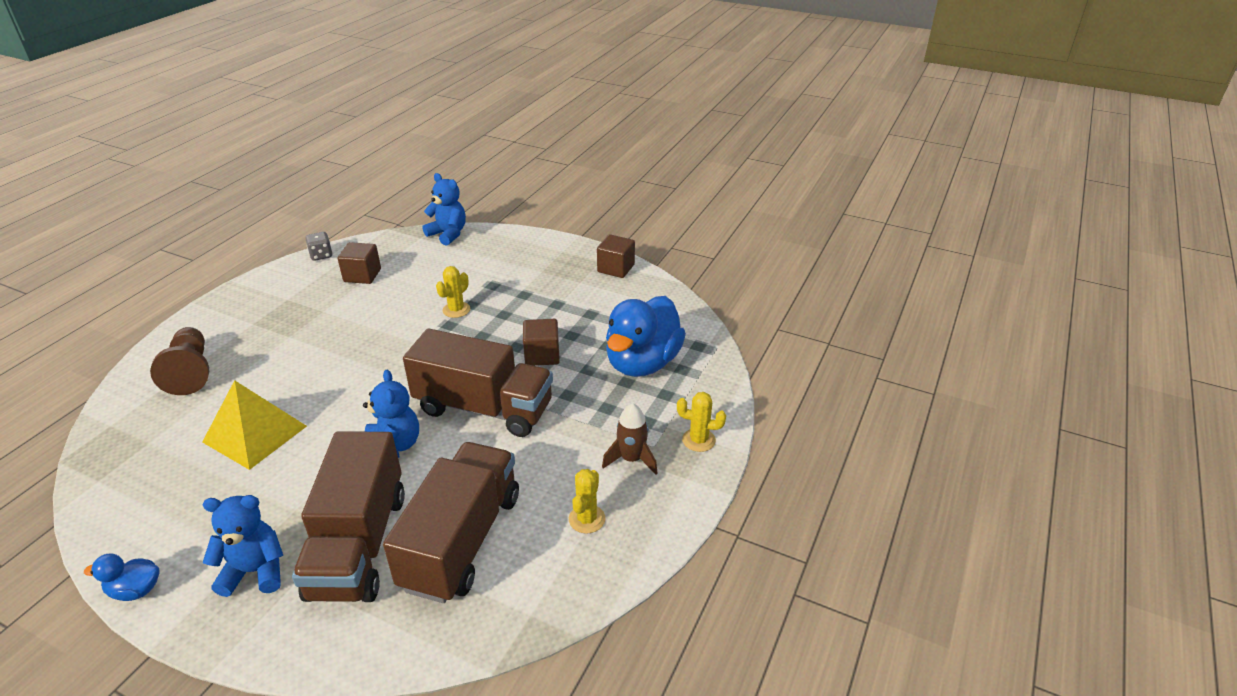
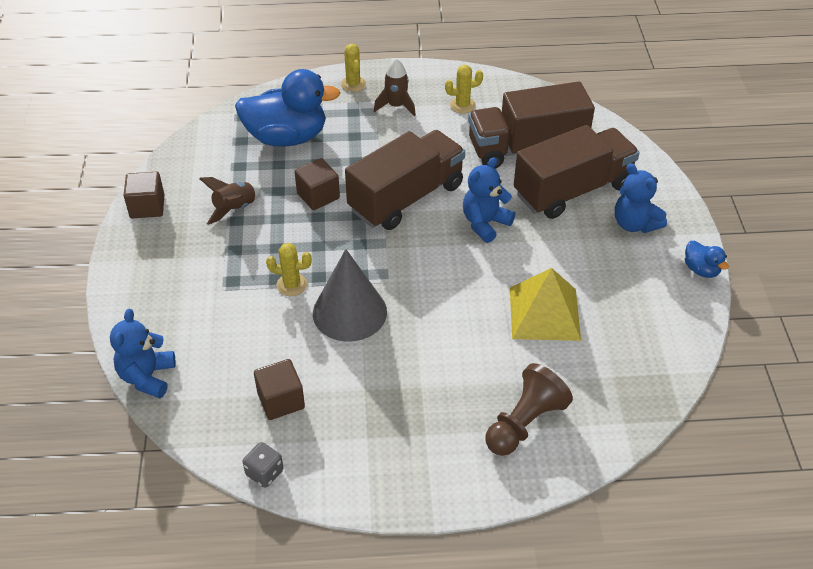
camera: 120 degrees left, 10 degrees up
(396, 328) = (349, 312): none -> grey cone
(484, 408) = (406, 198): brown truck -> brown truck turned 60 degrees clockwise
(571, 307) = (235, 209): none -> brown rocket

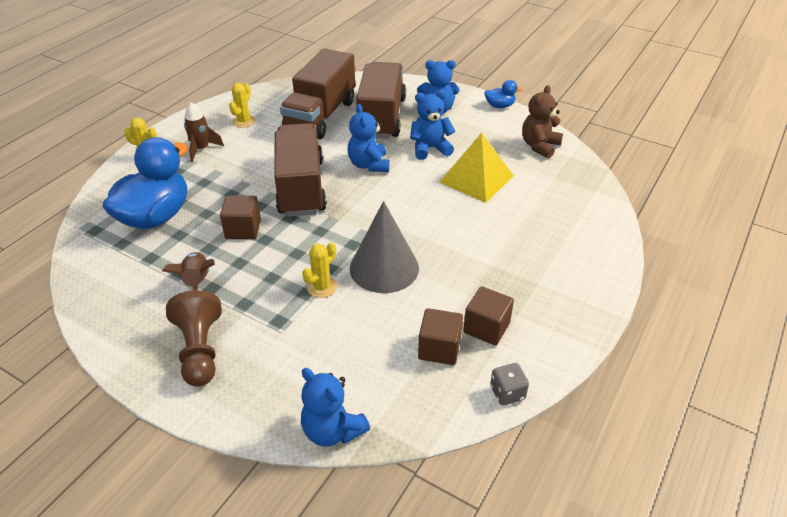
camera: 55 degrees left, 5 degrees down
(147, 207) = (120, 339): brown cube -> brown cube (486, 328)
(524, 423) = (563, 231): brown pawn -> brown pawn (200, 350)
(558, 253) = (430, 148): none -> blue teddy bear
(659, 338) = (539, 146): none -> brown teddy bear

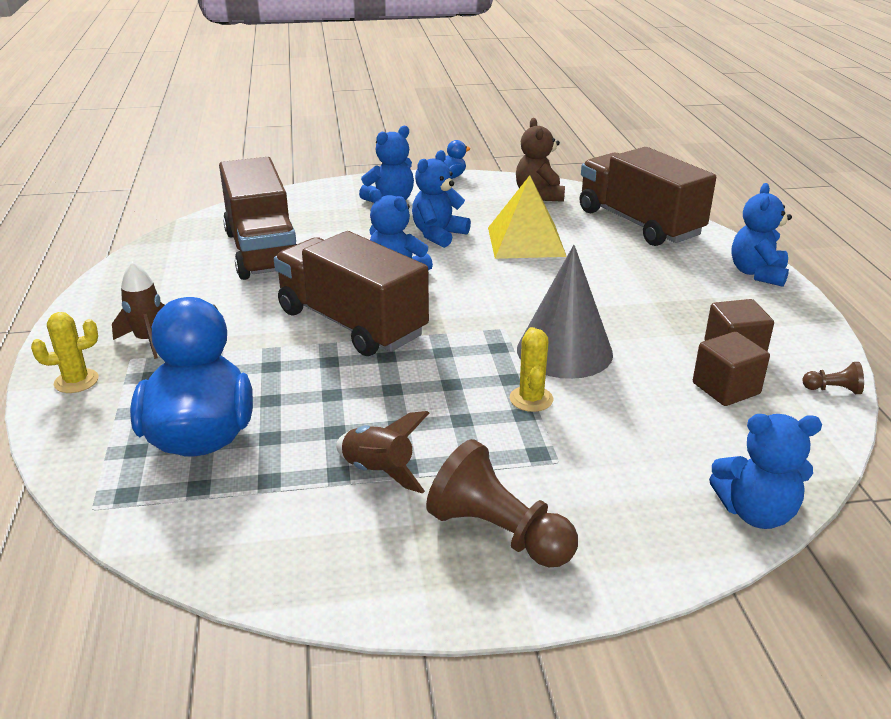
camera: 40 degrees left, 10 degrees down
(243, 229) = (347, 392): brown cube -> none
(244, 121) = (165, 291): yellow cactus -> none
(381, 117) = (339, 227): brown truck -> brown truck (639, 223)
(507, 393) = (833, 389): grey dice -> brown pawn
(600, 282) = (757, 273): none -> blue teddy bear

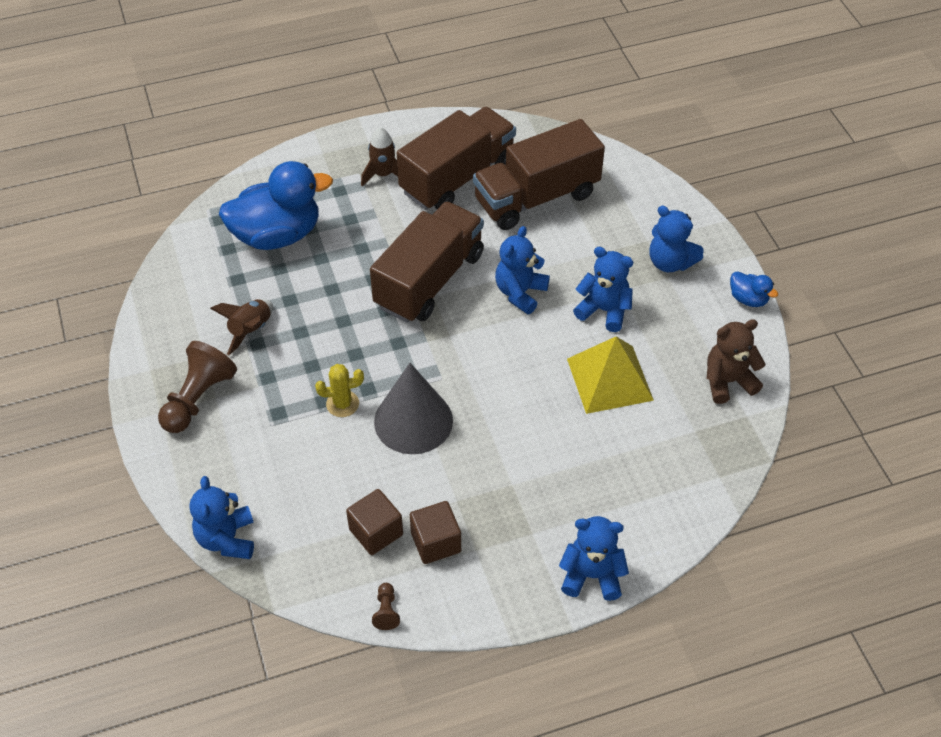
camera: 80 degrees right, 20 degrees up
(76, 381) = (327, 157): yellow cactus -> none
(639, 223) = (684, 473): brown truck -> brown truck (457, 177)

